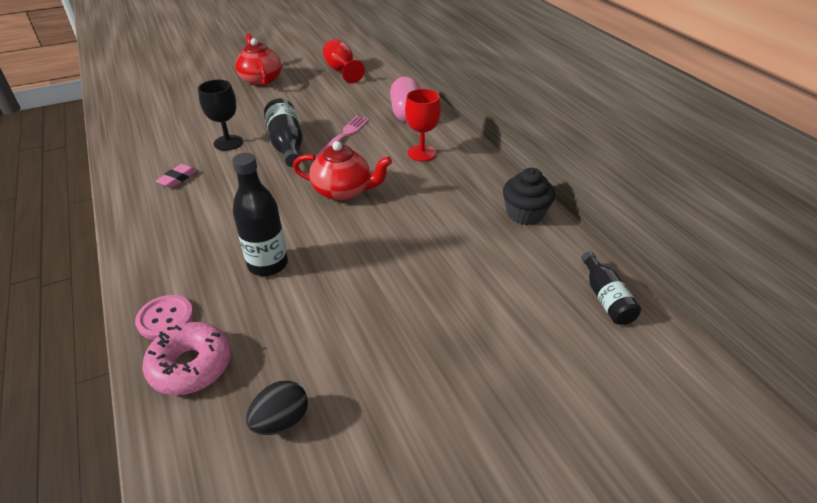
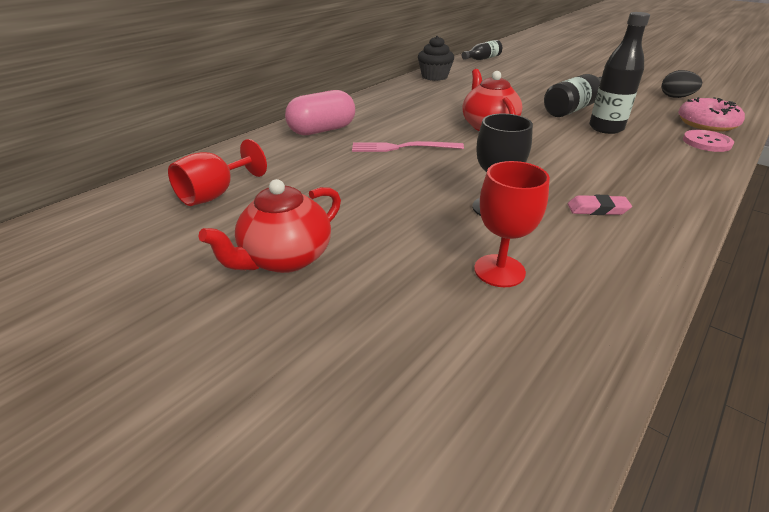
camera: 115 degrees left, 5 degrees down
(287, 144) = (451, 171): black bottle -> black bottle (575, 108)
(422, 153) = (394, 112): red goblet -> red goblet (499, 270)

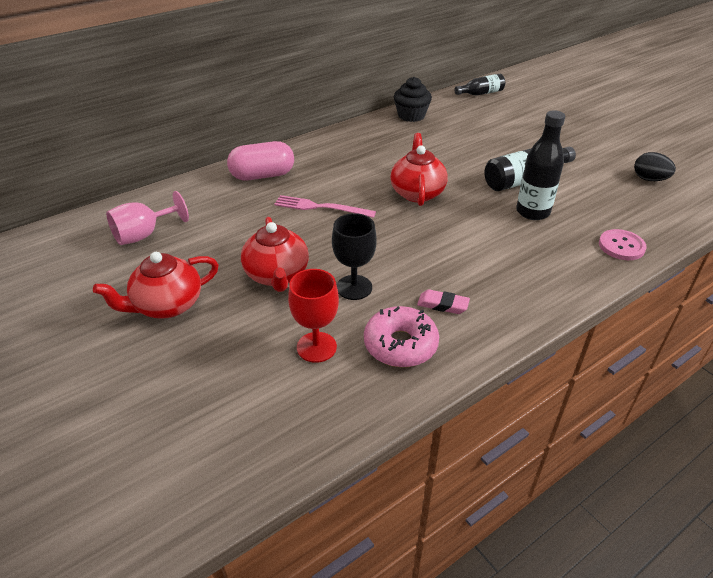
camera: 15 degrees right, 5 degrees up
(215, 194) = (144, 235): red goblet -> pink goblet
(399, 209) = (277, 275): none -> red teapot
(706, 123) = (646, 221): pink donut -> pink donut (400, 345)

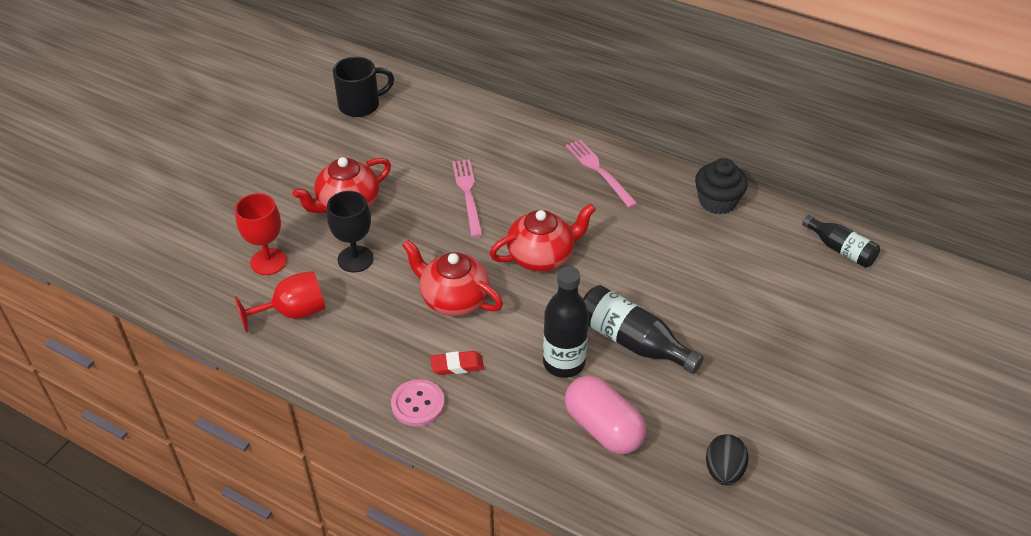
camera: 65 degrees right, 5 degrees up
(144, 235) = (361, 105): pink goblet -> black mug
(167, 305) = (279, 159): red teapot -> red teapot (454, 299)
(262, 175) = (498, 135): pink capsule -> pink capsule (603, 428)
(345, 146) = (599, 171): none -> pink fork
(400, 345) = (293, 312): pink donut -> red goblet
(442, 305) = (360, 326): pink eraser -> none
(514, 262) = (457, 365): none -> red eraser
(621, 246) = (540, 456): pink button -> pink button (418, 404)

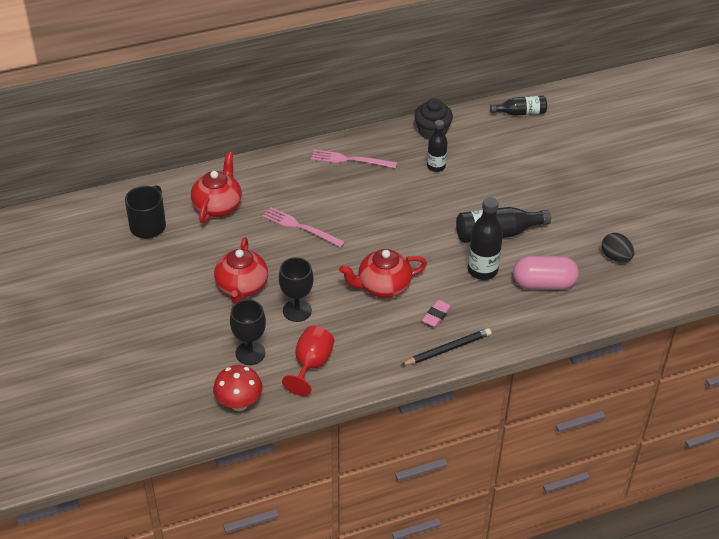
camera: 50 degrees left, 0 degrees up
(197, 293) = (239, 403): none -> red mushroom
(268, 261) = (250, 353): red goblet -> black goblet
(418, 404) = (447, 349): pink button -> black pencil
(457, 365) = (436, 315): red eraser -> pink eraser
(541, 256) = (391, 228): red teapot -> red teapot (218, 206)
(670, 235) = (436, 166): none -> black bottle

